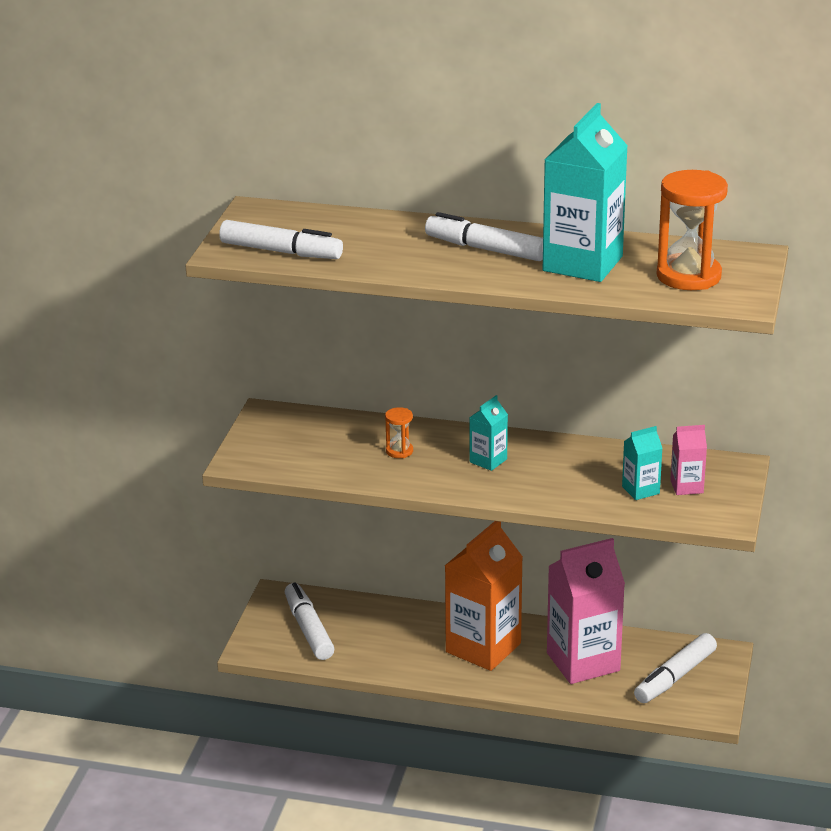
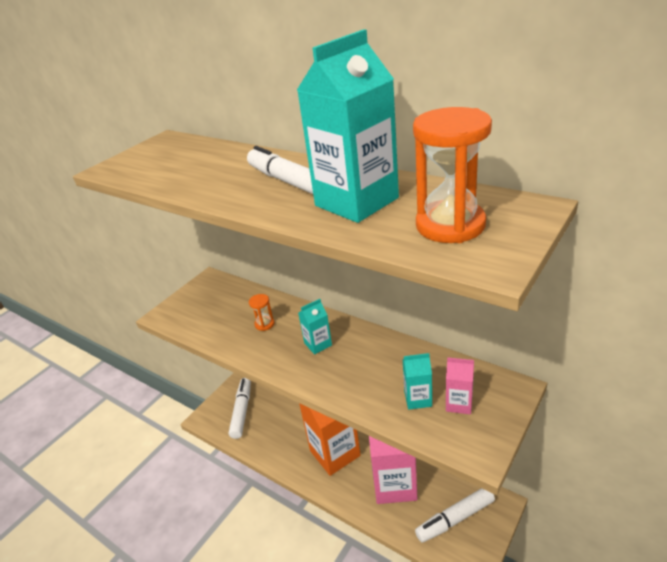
camera: 25 degrees right, 5 degrees up
(281, 251) = (141, 171): white marker -> none

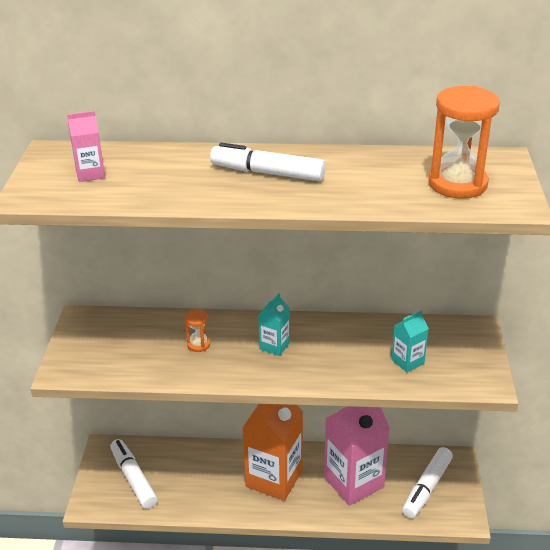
camera: 35 degrees left, 0 degrees up
(356, 202) = (359, 180): turquoise carton -> none
(459, 403) = (443, 354): pink carton -> pink carton (90, 174)

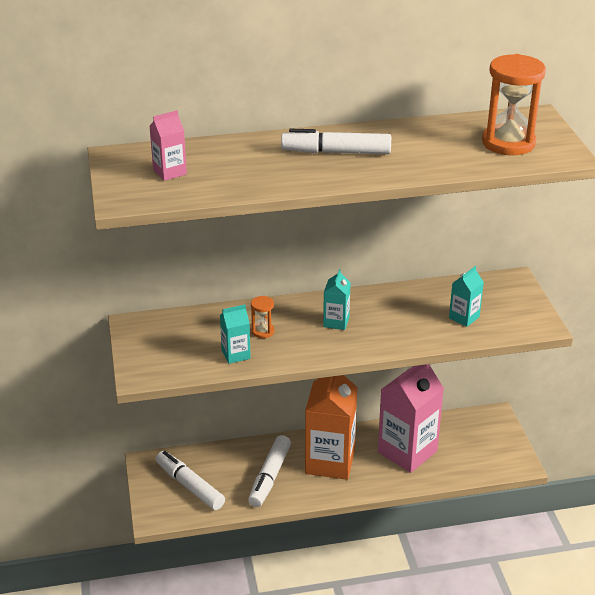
camera: 15 degrees left, 0 degrees up
(161, 365) = (236, 354): none -> turquoise carton
(427, 487) = (477, 444): white marker -> white marker (270, 477)

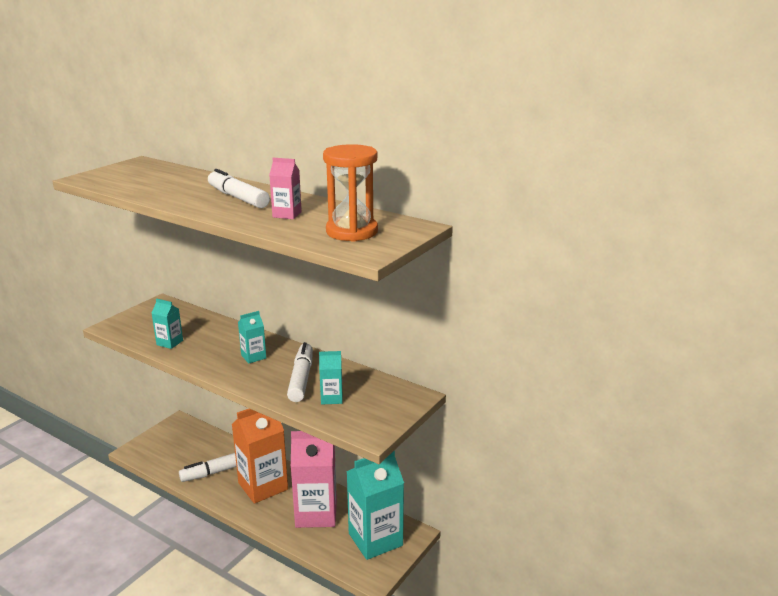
camera: 45 degrees right, 10 degrees down
(170, 172) = (138, 176): pink carton -> pink carton (287, 214)
(190, 486) = (175, 447): white marker -> white marker (301, 379)
(263, 331) = (207, 339): orange hourglass -> none
(479, 439) = (375, 539): none -> turquoise carton

